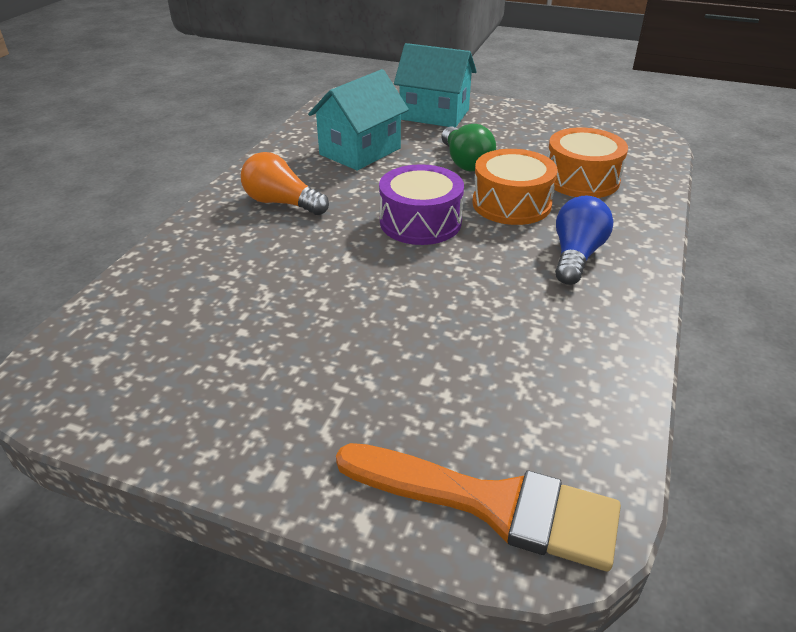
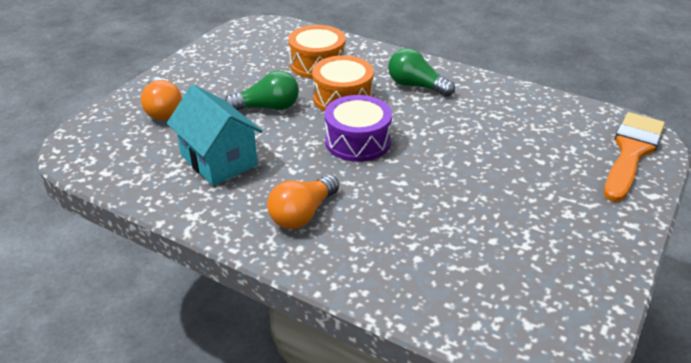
camera: 80 degrees left, 0 degrees up
(434, 114) = (163, 110): turquoise house -> orange light bulb
(576, 255) = (416, 86): blue light bulb -> green light bulb

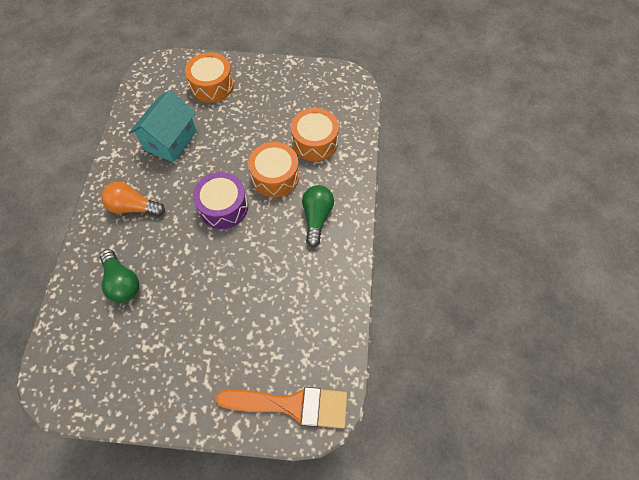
camera: 65 degrees right, 25 degrees up
(163, 110) = (212, 85): orange light bulb -> orange drum
(268, 107) = (241, 138): green light bulb -> green light bulb (122, 282)

